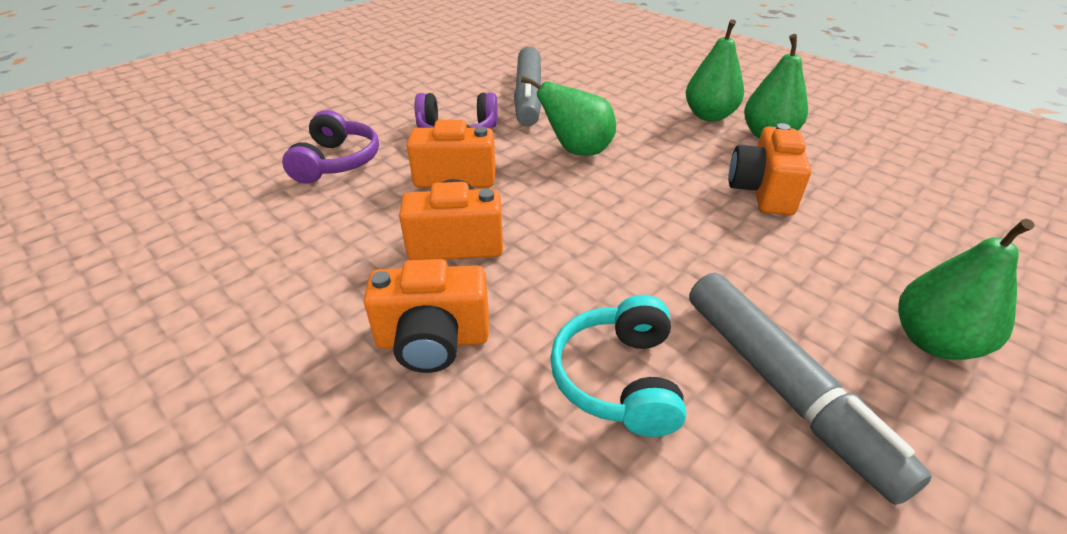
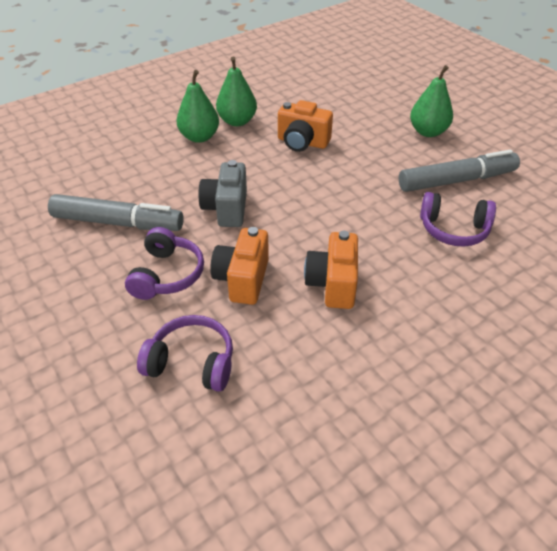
camera: 80 degrees left, 5 degrees up
(433, 340) = (427, 299): orange camera -> none
(577, 151) = (226, 209): green pear -> grey camera
(619, 378) = (453, 229): turquoise headphones -> purple headphones

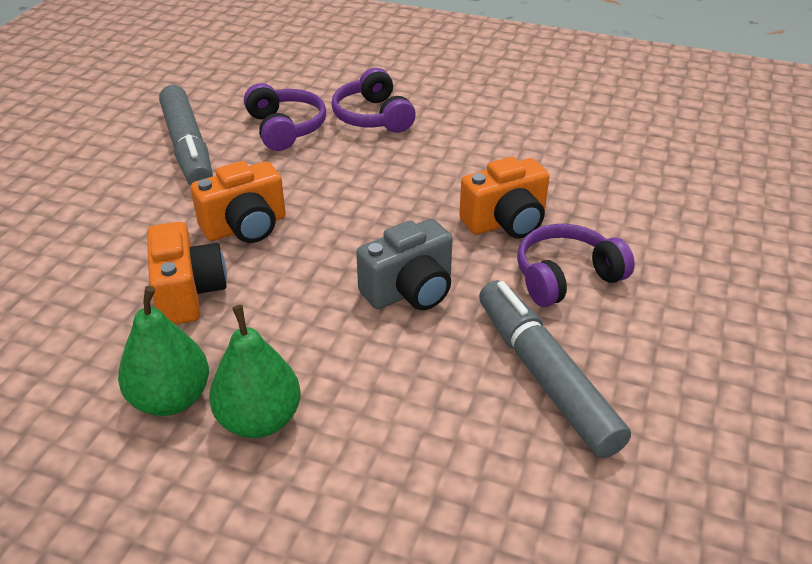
camera: 125 degrees left, 5 degrees down
(192, 362) = (632, 204): purple headphones -> purple headphones (373, 117)
(332, 284) = (444, 168): orange camera -> orange camera (245, 227)
(428, 132) = (78, 194): green pear -> none
(456, 180) = (188, 147): grey marker -> grey marker turned 150 degrees counterclockwise

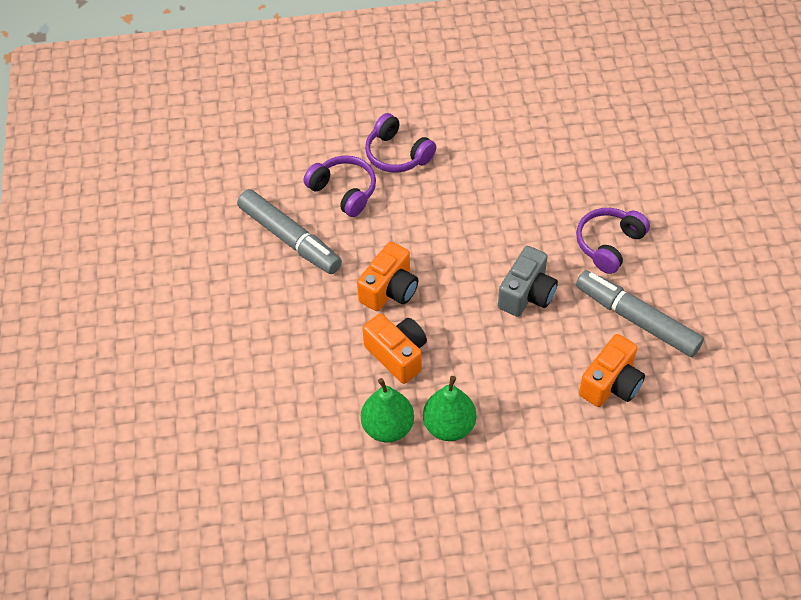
camera: 25 degrees left, 15 degrees up
(259, 420) = (507, 415): green pear -> green pear (388, 427)
(506, 222) = (549, 216): orange camera -> orange camera (611, 384)

